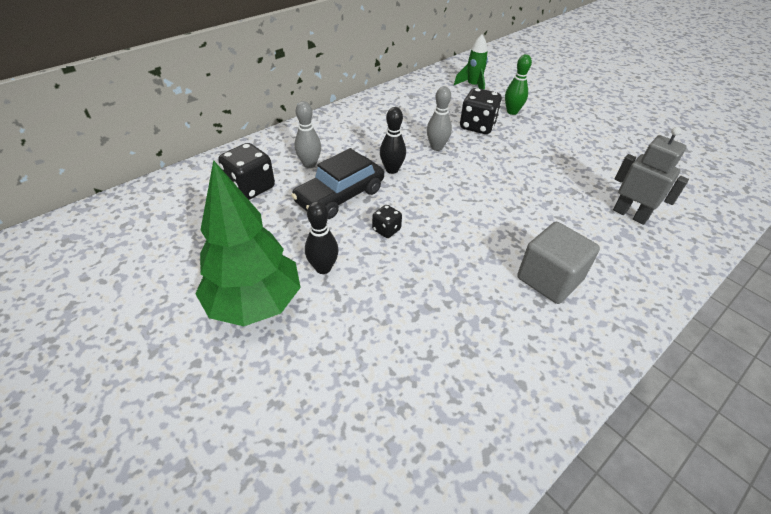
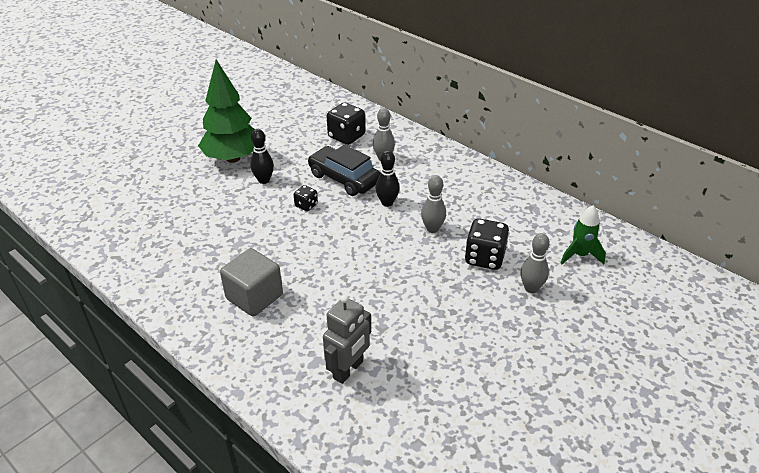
camera: 85 degrees right, 5 degrees down
(512, 112) = (531, 288): green bowling pin -> grey bowling pin

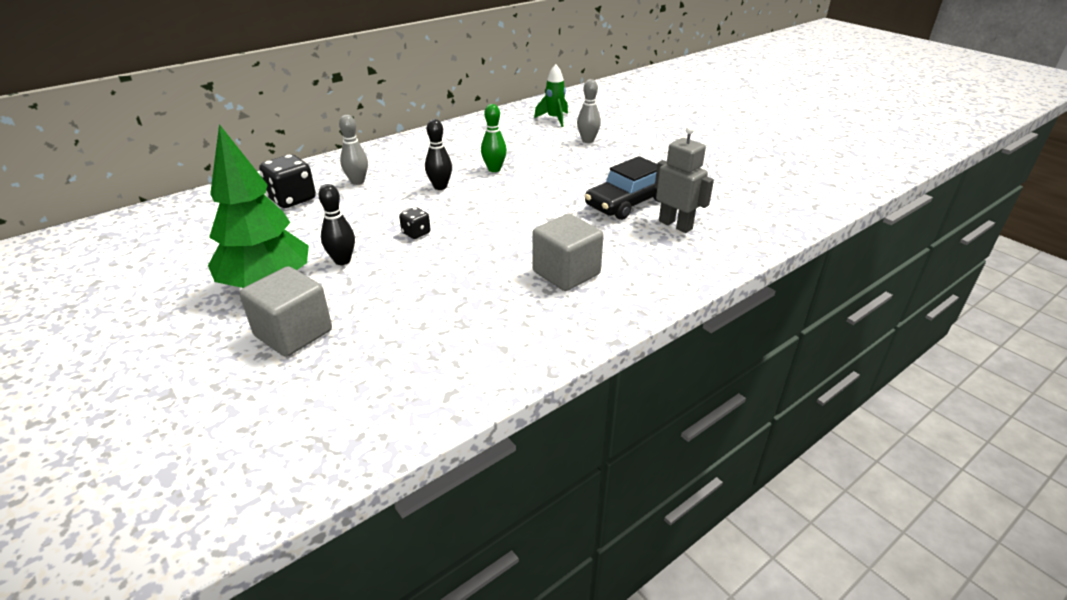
camera: 80 degrees left, 5 degrees down
(181, 182) = (293, 333): none -> grey cube
(344, 178) = (379, 206): black car -> black car (627, 203)
(432, 229) = (494, 169): grey bowling pin -> green bowling pin
(484, 258) = (545, 152): black dice -> none

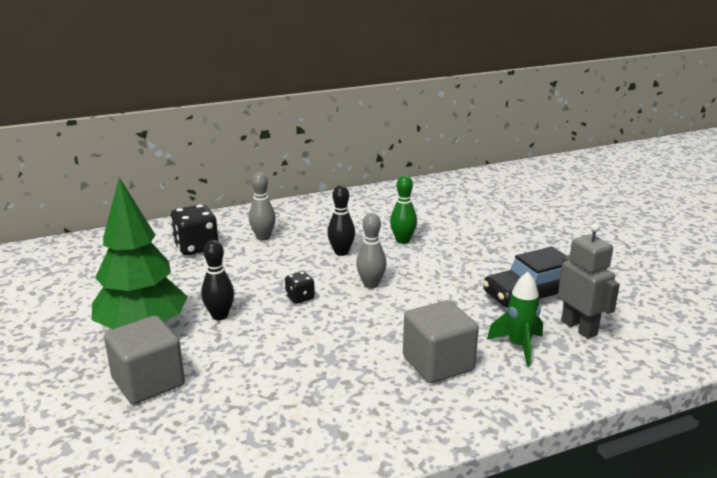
camera: 15 degrees right, 10 degrees down
(554, 119) = (485, 194): green rocket -> green rocket (518, 346)
(587, 140) = (513, 221): grey bowling pin -> grey bowling pin (371, 284)

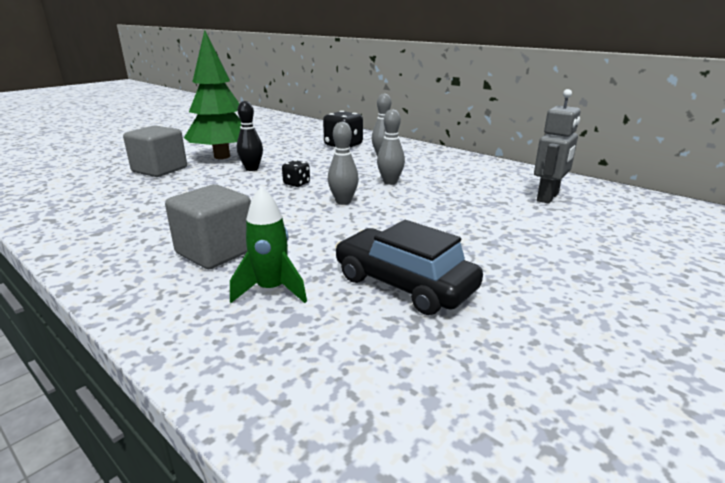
camera: 65 degrees right, 0 degrees up
(341, 252) = (390, 182): black bowling pin -> grey bowling pin
(403, 240) = (447, 199): green bowling pin -> none
(579, 328) = (346, 329): grey robot -> grey robot (548, 197)

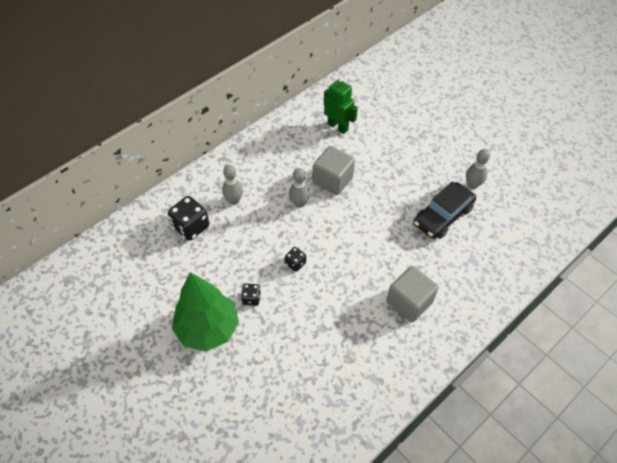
camera: 85 degrees left, 30 degrees up
(160, 170) = (242, 376): grey cube -> grey cube (333, 180)
(252, 169) = (251, 298): black bowling pin -> black dice
(271, 290) = (450, 271): green rocket -> none
(343, 202) = (335, 235): grey bowling pin -> grey bowling pin (472, 185)
(548, 197) = (338, 127): grey robot -> green robot

